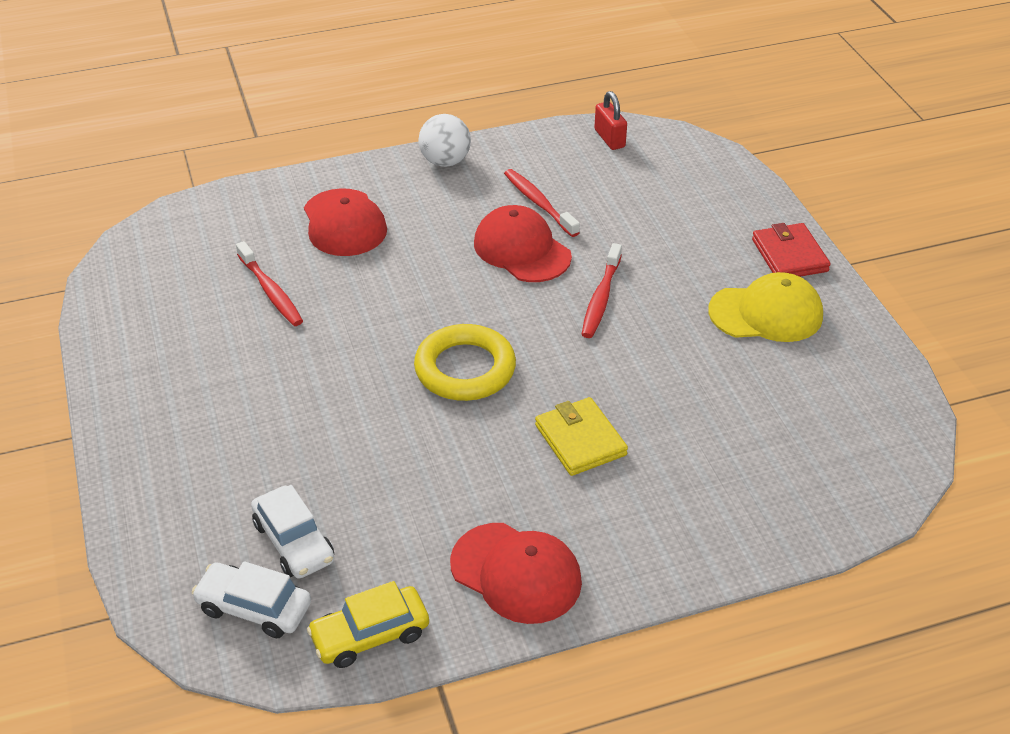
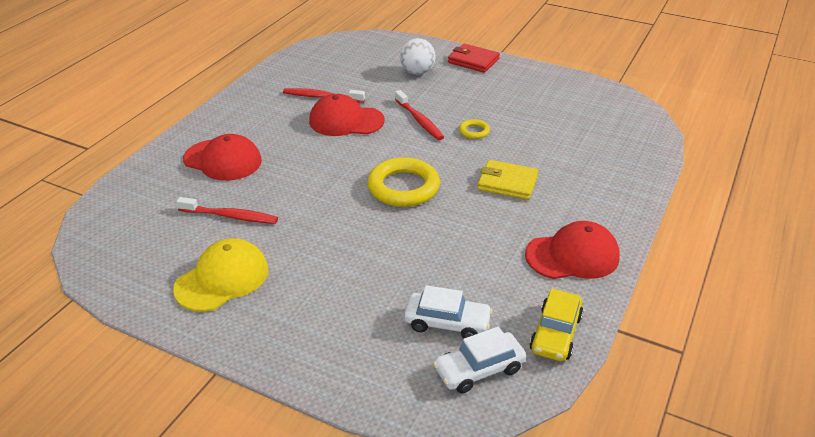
camera: 45 degrees left, 5 degrees down
(445, 161) = (238, 103): white ball -> white ball (417, 72)
(609, 138) = (313, 54): red padlock -> none
(641, 352) = (474, 131): none -> yellow ring
(766, 313) = (500, 87): yellow cap -> yellow cap (222, 279)

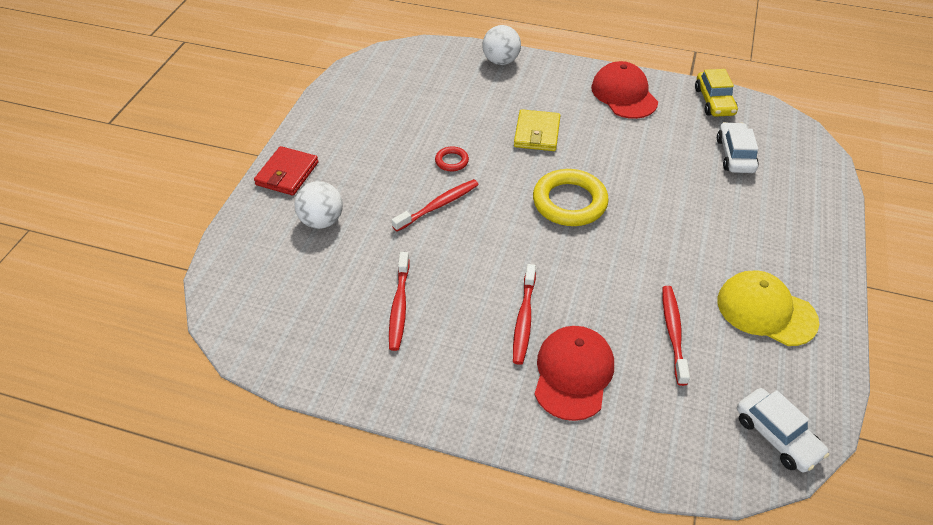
camera: 100 degrees left, 10 degrees up
(283, 146) = (524, 319): none -> red toothbrush
(346, 121) = (453, 270): red cap -> none
(474, 131) = (451, 161): yellow ring -> red ring
(479, 369) = (770, 135): white car -> white car (777, 436)
(555, 333) = (714, 101): yellow car -> yellow car turned 75 degrees clockwise
(635, 176) = (501, 61): none -> white ball

